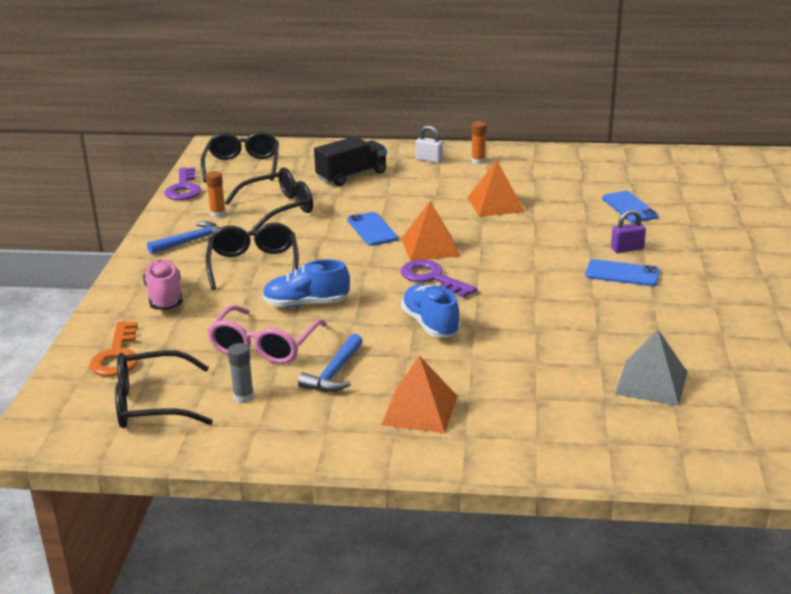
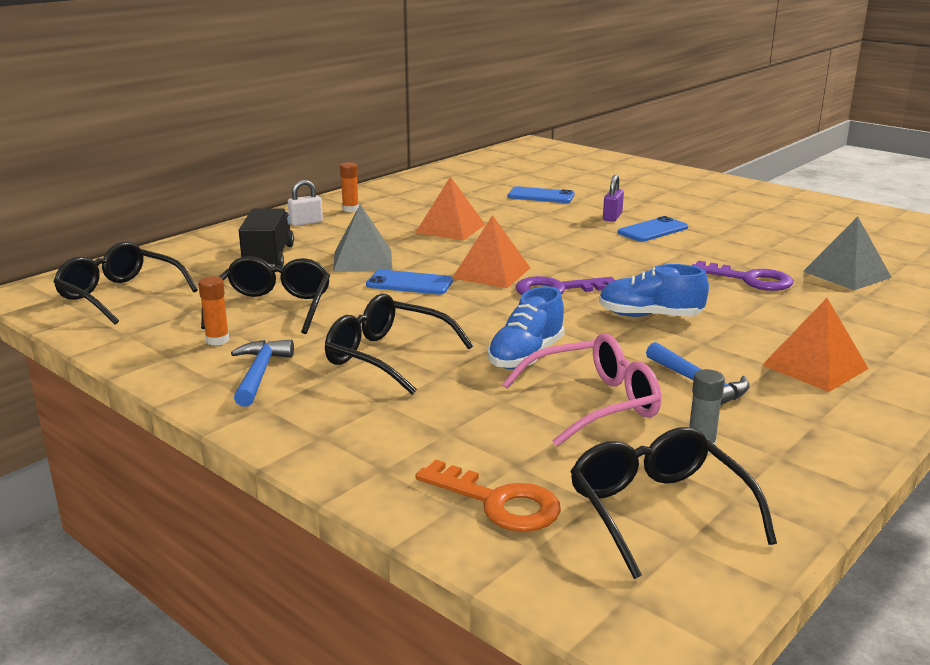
camera: 55 degrees left, 5 degrees down
(151, 404) = (658, 510): black glasses -> black glasses turned 135 degrees clockwise
(165, 297) = (384, 428): pink shoe -> none
(184, 188) = (103, 340): purple key -> purple key (750, 280)
(264, 346) = (594, 403): pink glasses -> pink glasses turned 75 degrees counterclockwise
(390, 201) = (362, 260): none -> grey pyramid

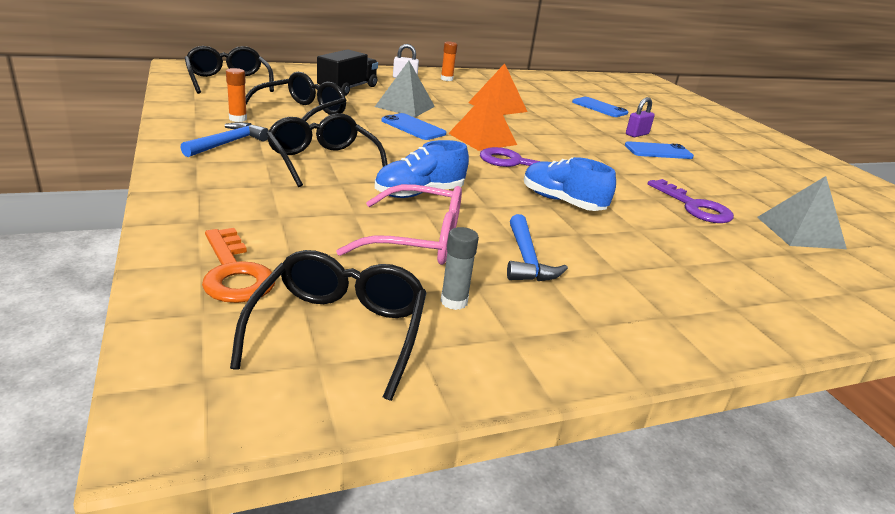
camera: 25 degrees right, 5 degrees up
(815, 367) = (656, 286): orange pyramid -> none

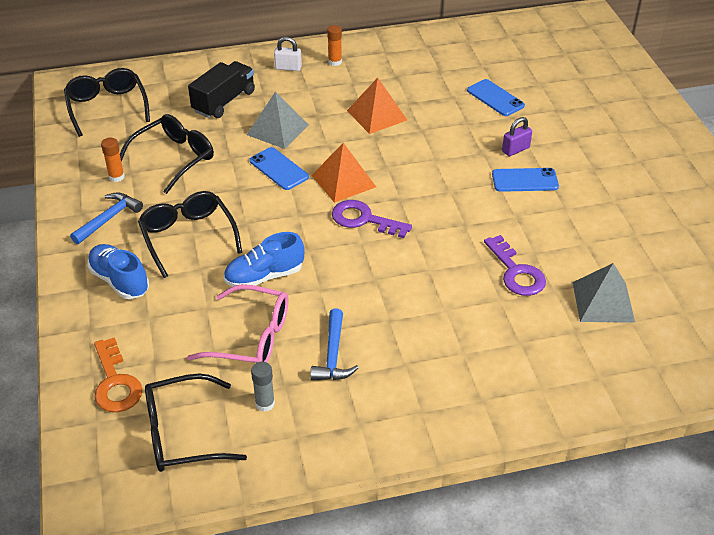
camera: 10 degrees right, 15 degrees up
(339, 330) = (182, 434): black glasses -> black glasses turned 120 degrees counterclockwise
(562, 202) = (389, 276): blue shoe -> blue shoe (119, 281)

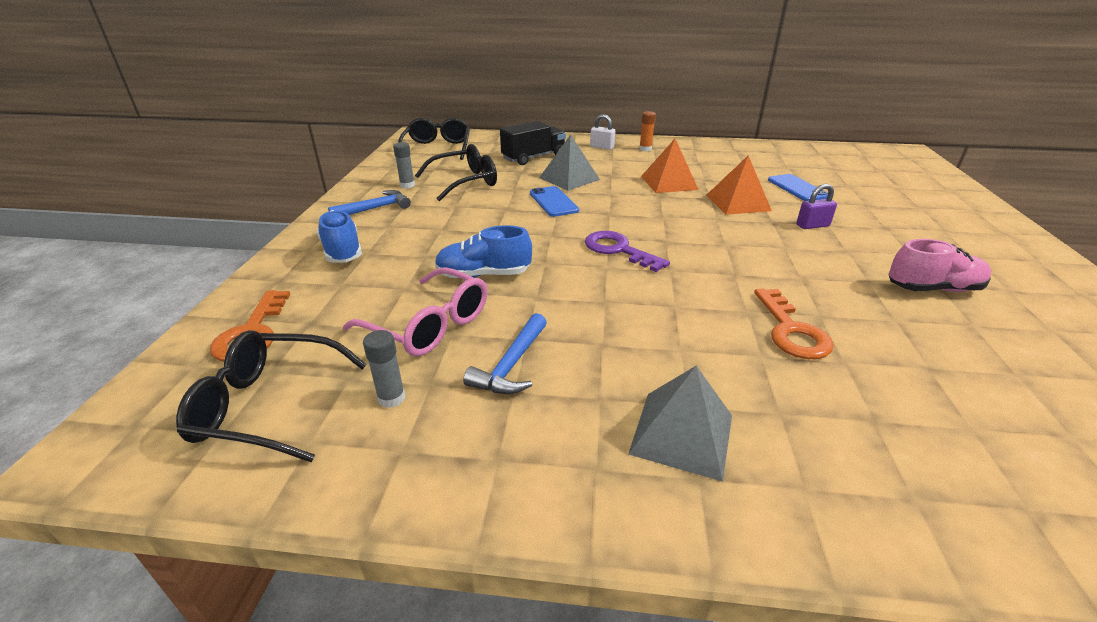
camera: 20 degrees right, 10 degrees down
(116, 177) = (407, 185): orange glue stick -> grey glue stick
(188, 237) = (433, 232): black glasses -> none
(343, 181) = (612, 219): orange pyramid -> orange pyramid (738, 202)
(516, 272) = (791, 331): purple key -> orange key
(525, 180) = (819, 250): blue phone -> none
(603, 302) = (922, 391): grey pyramid -> grey pyramid (682, 434)
(609, 204) = (933, 288): none -> pink shoe

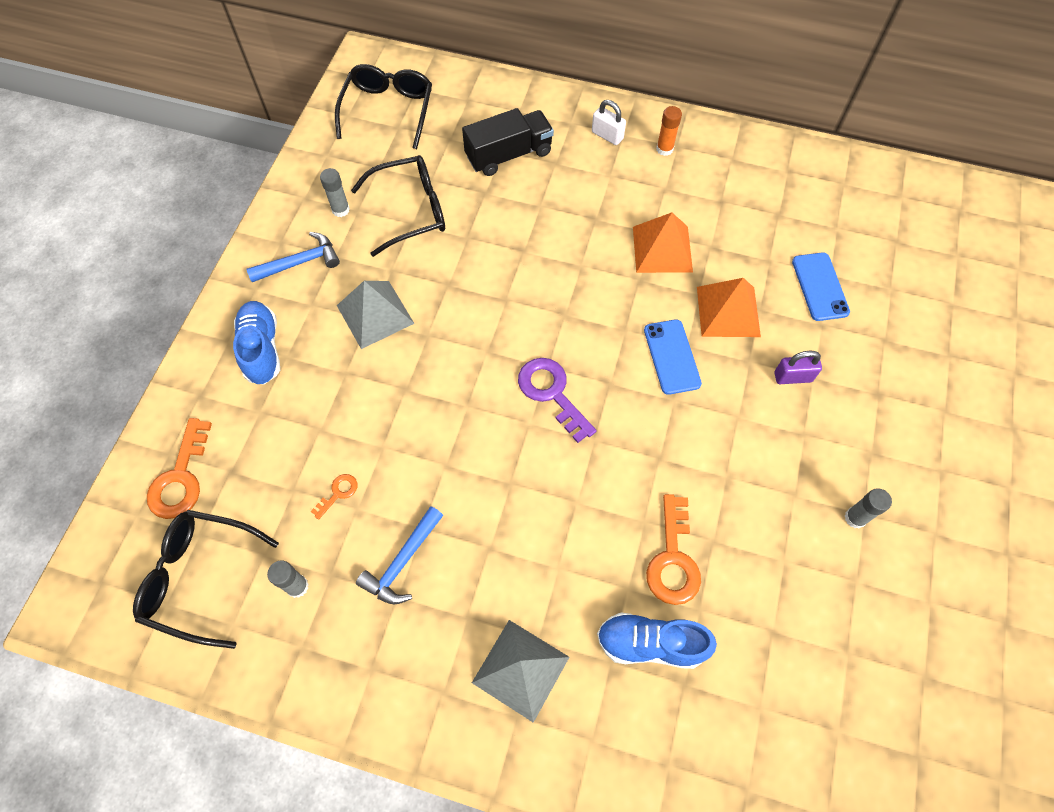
camera: 10 degrees right, 30 degrees up
(429, 325) = (338, 493): pink glasses -> orange key
(483, 275) = (400, 418): blue shoe -> blue shoe (650, 644)
(553, 202) = (507, 277): blue phone -> blue phone (671, 357)
(569, 178) = (540, 220): grey pyramid -> grey pyramid (375, 314)
(933, 288) = (855, 518): pink shoe -> grey glue stick

